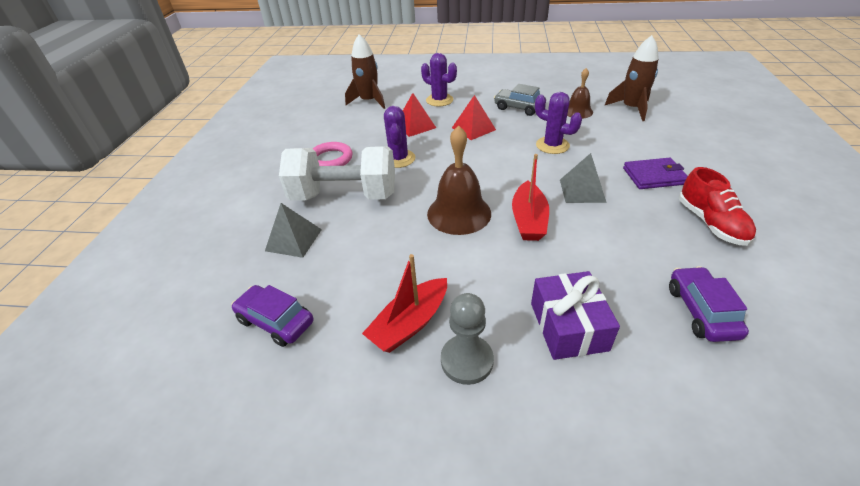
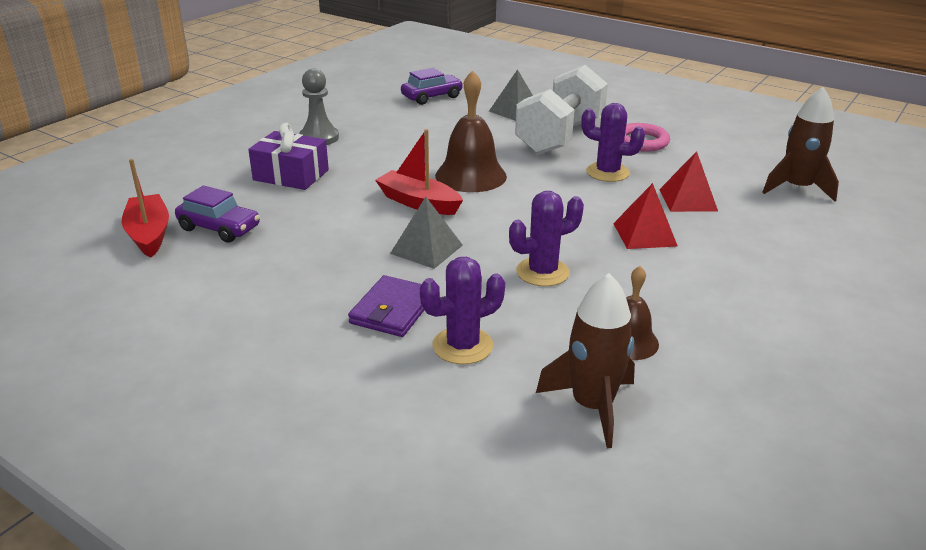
camera: 115 degrees right, 10 degrees down
(410, 323) = (373, 130): red boat -> red boat (149, 234)
(439, 100) = (765, 237): purple cactus -> purple cactus (462, 346)
(519, 108) = (685, 292): grey car -> none
(711, 223) = (278, 296): red shoe -> none

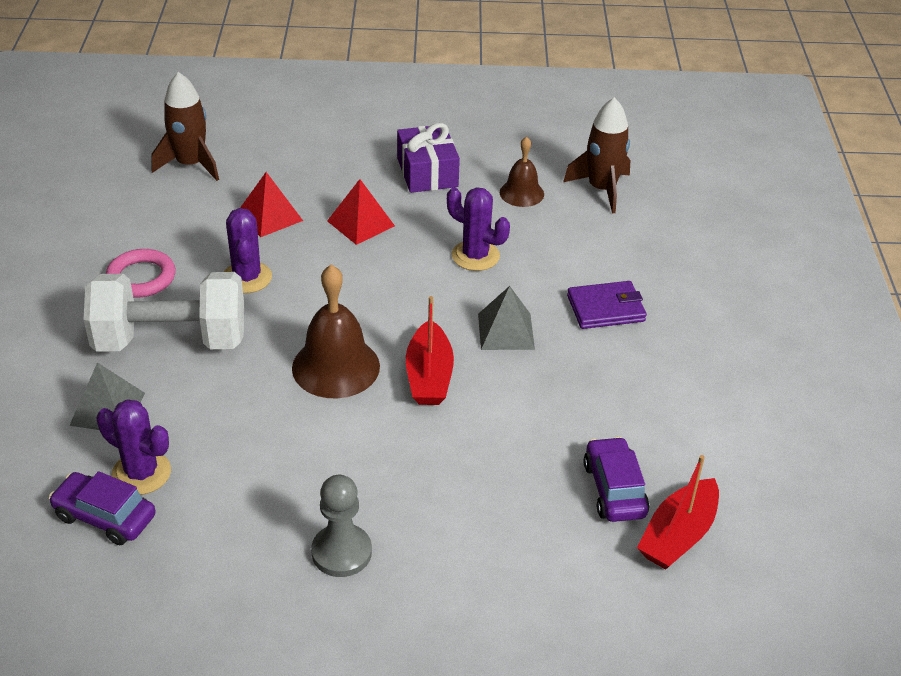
camera: 125 degrees left, 10 degrees up
(291, 175) = (461, 511): purple gift -> purple gift (427, 172)
(462, 346) = (606, 258): purple cactus -> purple cactus (141, 473)

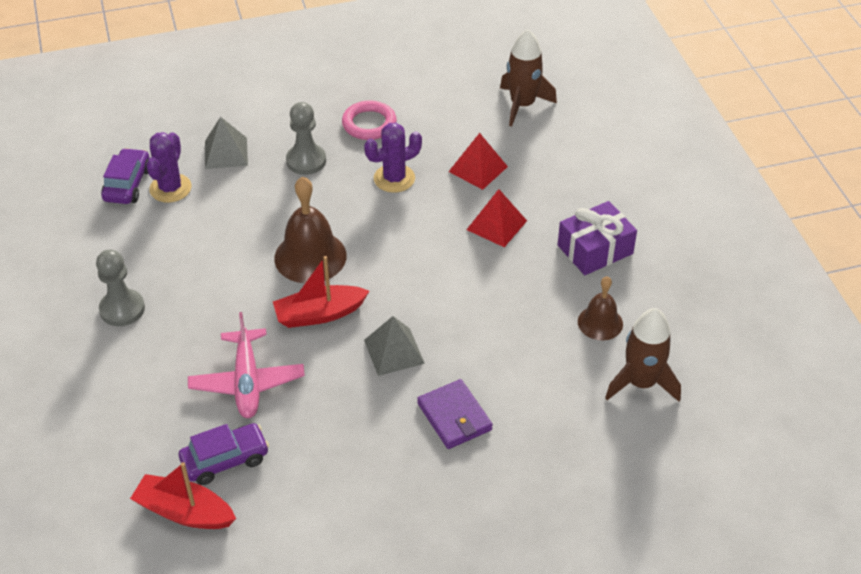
camera: 75 degrees right, 5 degrees up
(171, 340) = (306, 161): white dumbbell -> grey pawn
(475, 256) = (488, 309): purple cactus -> none
(507, 452) = (247, 381): none -> pink plane

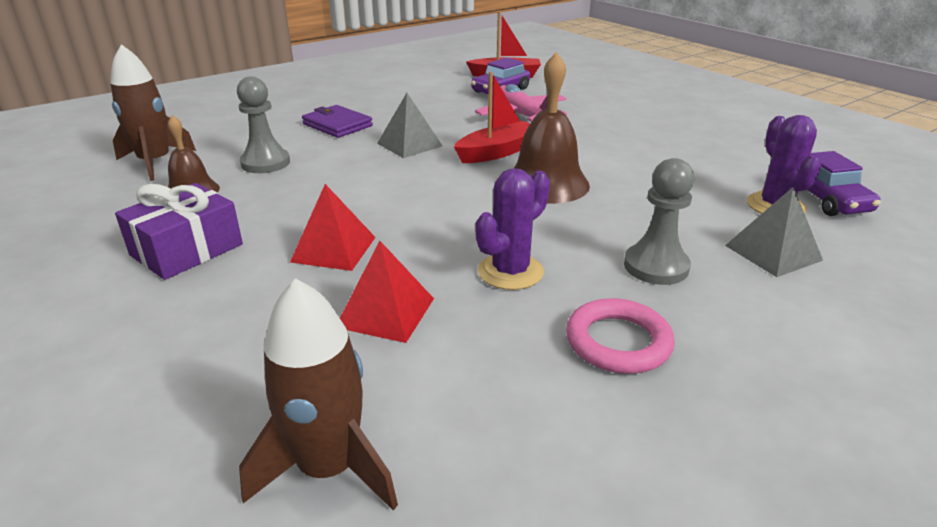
camera: 160 degrees right, 15 degrees down
(122, 309) = (674, 129): grey pawn -> grey pawn (265, 163)

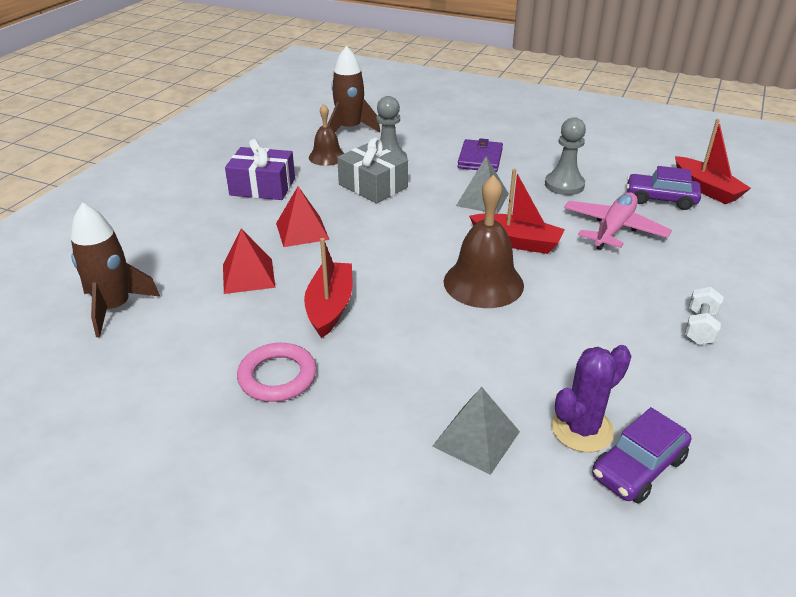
camera: 60 degrees right, 5 degrees up
(302, 184) = (373, 186): none -> grey gift
(510, 272) = (330, 307): purple cactus -> red boat
(656, 266) = (393, 373): grey pawn -> grey pawn (564, 185)
(675, 131) = (700, 328): none -> white dumbbell

